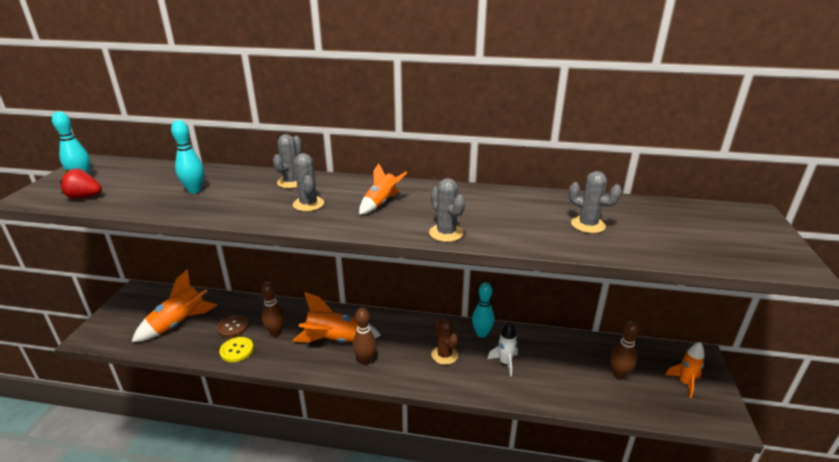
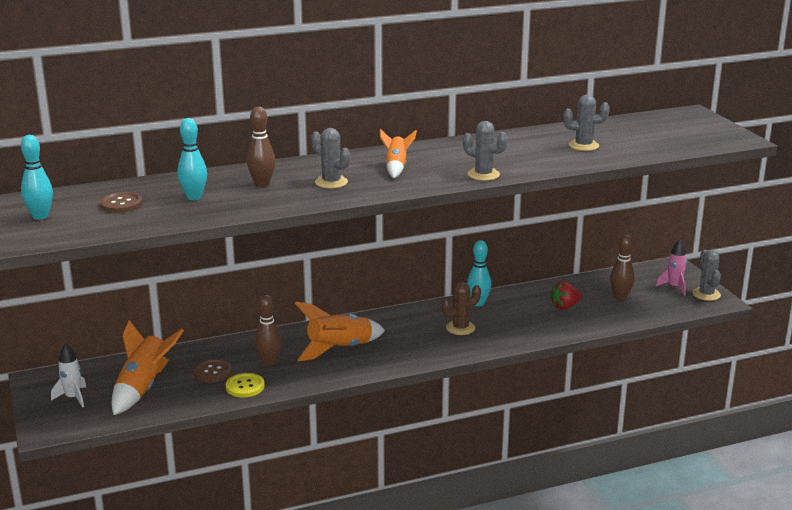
camera: 30 degrees left, 5 degrees down
(84, 197) = (83, 227): red strawberry -> red strawberry (565, 306)
(143, 183) = (121, 204): none -> brown button
(291, 182) = (282, 170): grey cactus -> grey cactus (706, 294)
(365, 360) = (390, 354): brown bowling pin -> brown bowling pin (262, 184)
(444, 355) = (460, 328): brown cactus -> brown cactus turned 60 degrees counterclockwise
(505, 363) = (520, 317): white rocket -> white rocket (73, 398)
(684, 383) = (674, 287): orange rocket -> pink rocket

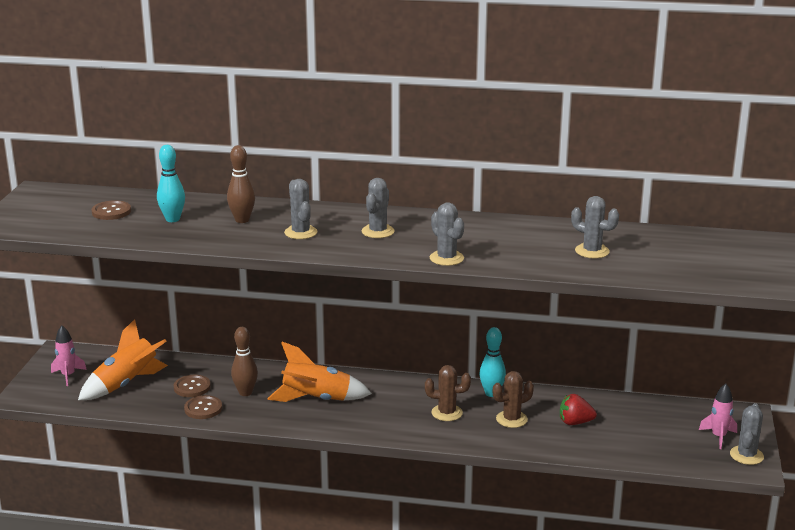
camera: 30 degrees right, 0 degrees up
(40, 216) = (41, 208): turquoise bowling pin -> none
(73, 398) = (68, 376): white rocket -> pink rocket
(245, 386) = (203, 408): yellow button -> brown button
(396, 167) = (378, 231): orange rocket -> grey cactus
(516, 318) = (511, 419): none -> brown cactus
(620, 297) = (645, 430): brown bowling pin -> none

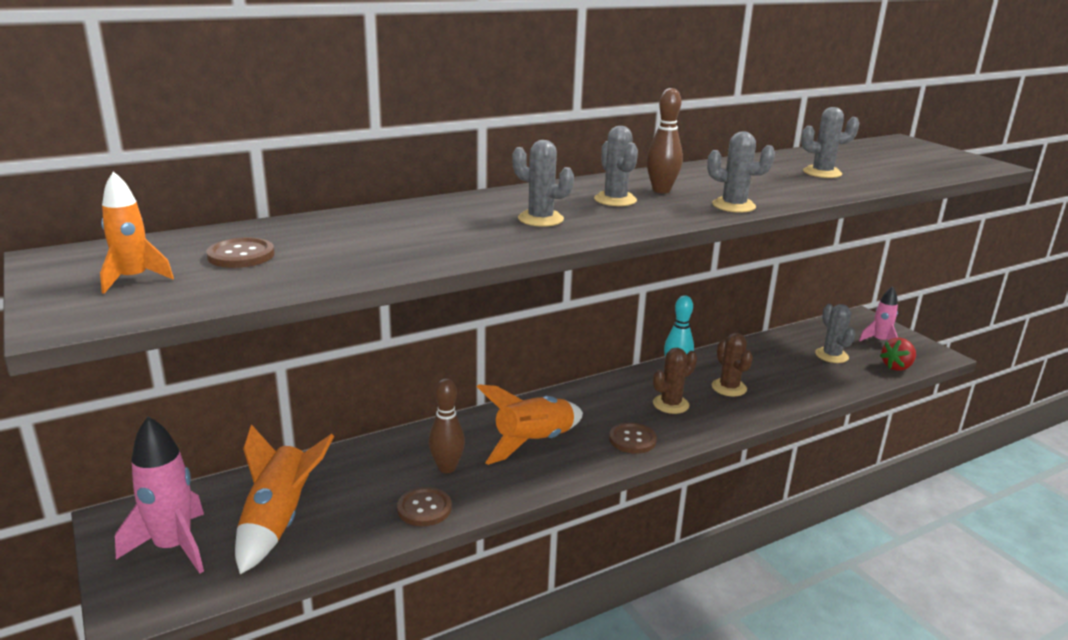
camera: 40 degrees left, 0 degrees up
(49, 212) = (134, 279): none -> orange rocket
(68, 376) = (174, 547): pink rocket -> pink rocket, size x1.65
(172, 219) = (352, 243): turquoise bowling pin -> none
(192, 387) = (373, 488): brown button -> brown button (632, 439)
(242, 220) = (445, 223): brown bowling pin -> brown bowling pin (661, 190)
(511, 419) = (729, 387): brown cactus -> brown cactus turned 45 degrees counterclockwise
(575, 422) = (776, 370): red strawberry -> red strawberry (897, 367)
(746, 455) = (918, 348): grey cactus -> grey cactus (831, 355)

